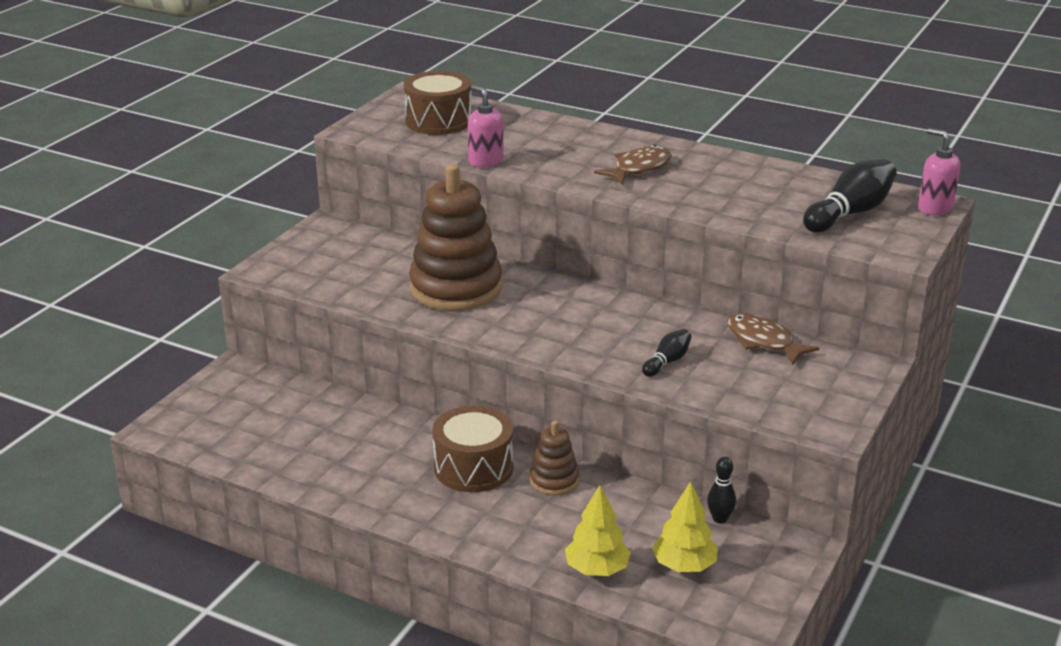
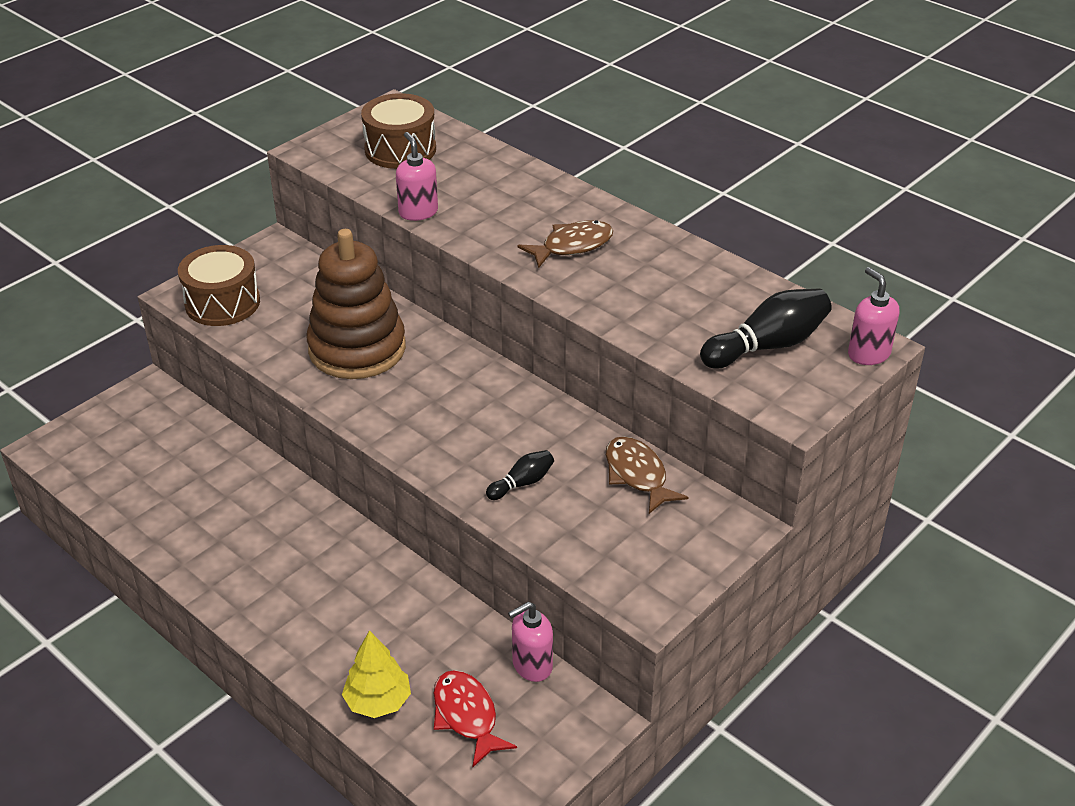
camera: 15 degrees right, 10 degrees up
(473, 467) = (317, 551): brown drum -> brown drum (222, 303)
(554, 480) = (388, 583): brown stacking toy -> none
(684, 565) = (467, 716): yellow tree -> red fish
(720, 519) = (532, 665): black bowling pin -> pink soap dispenser

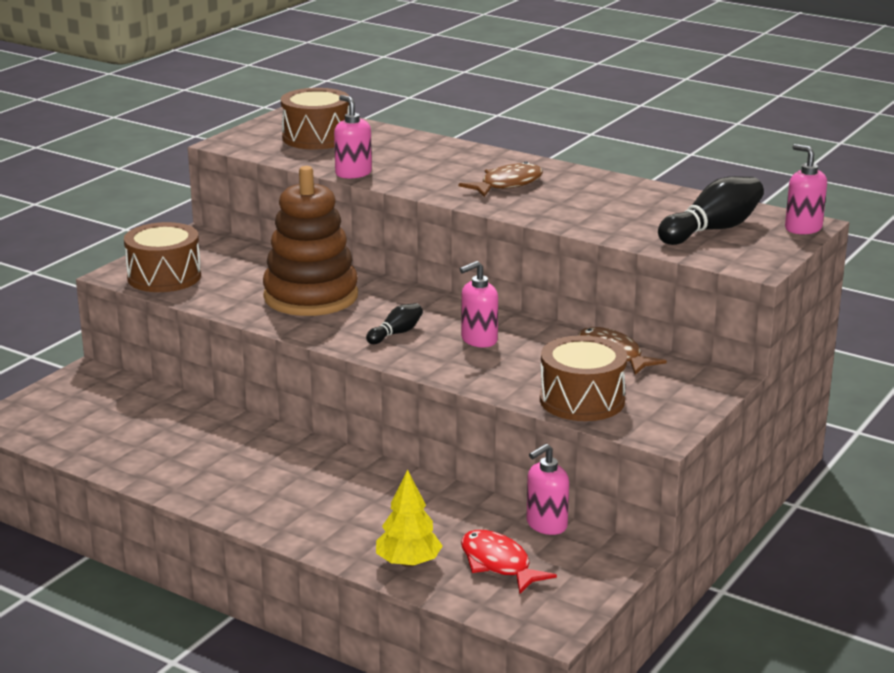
camera: 10 degrees left, 15 degrees down
(506, 436) = (478, 340): none -> pink soap dispenser
(522, 483) = (508, 368): black bowling pin -> black bowling pin (396, 333)
(583, 543) = (582, 400): none -> brown drum

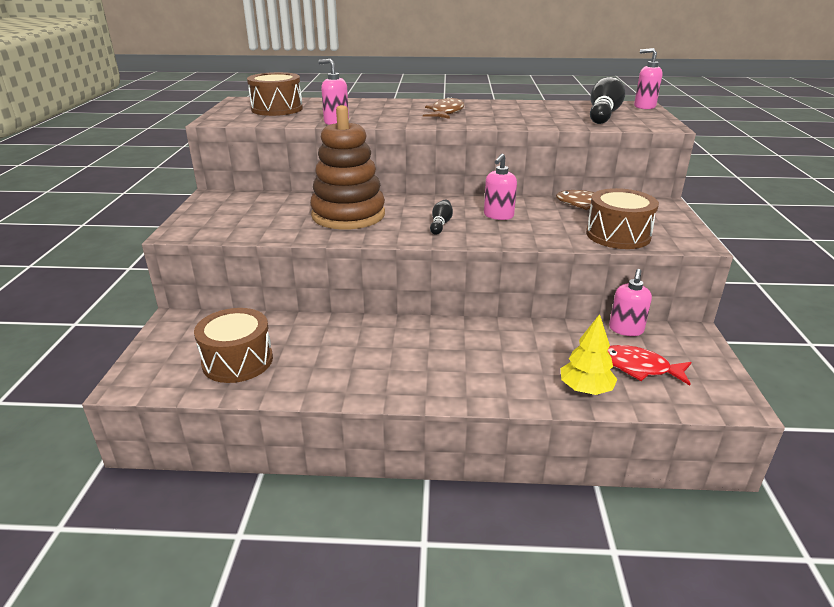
camera: 30 degrees left, 5 degrees up
(164, 277) = (218, 226): brown drum -> brown drum (237, 361)

